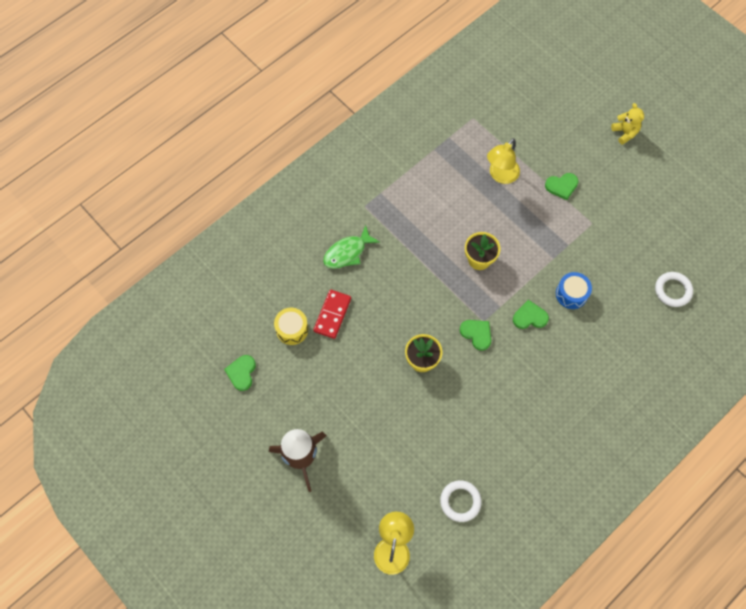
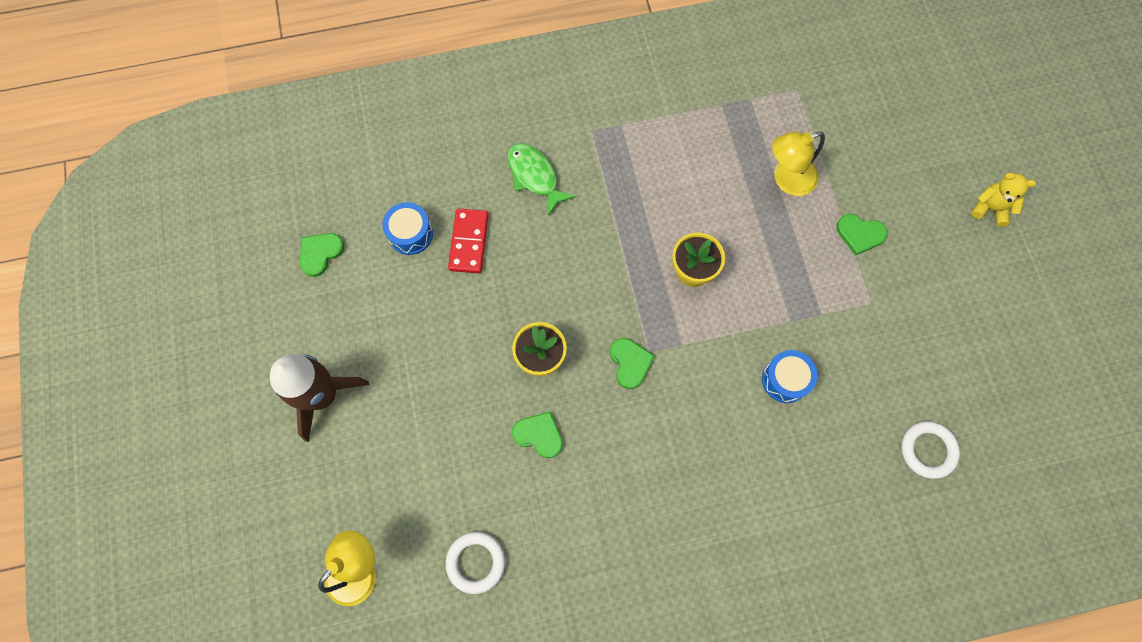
camera: 30 degrees right, 5 degrees up
(292, 329) = (410, 234): yellow drum -> blue drum
(332, 315) = (468, 242): red domino -> red domino turned 45 degrees counterclockwise
(347, 252) = (535, 176): green fish -> green fish turned 60 degrees clockwise
(530, 317) = (712, 379): green heart -> green heart (539, 435)
(625, 133) = (990, 208): yellow teddy bear -> yellow teddy bear turned 75 degrees counterclockwise

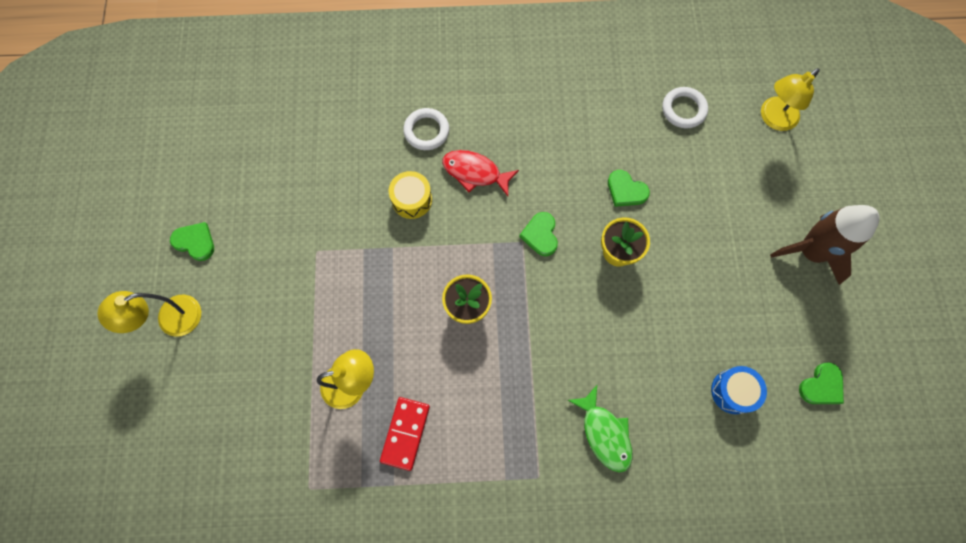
camera: 170 degrees left, 0 degrees up
(468, 242) = (676, 373): red domino -> red domino (405, 433)
(721, 426) = (475, 172): none -> red fish
(785, 379) = (412, 200): blue drum -> yellow drum
(859, 234) = (302, 316): green heart -> green heart (195, 242)
(927, 450) = (316, 129): white ring -> white ring (426, 131)
(990, 208) = (170, 320): yellow teddy bear -> yellow lamp

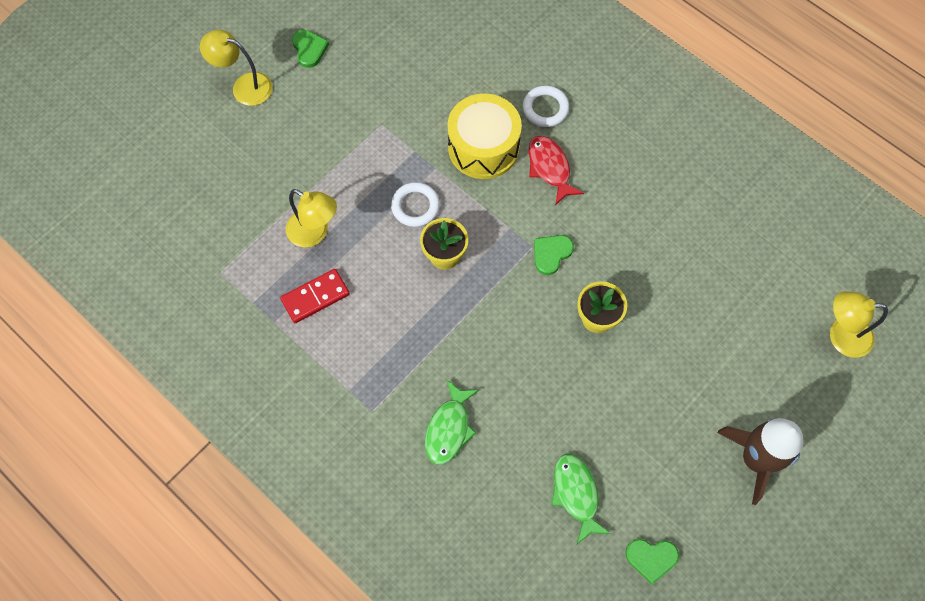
camera: 45 degrees right, 5 degrees down
(412, 200) = (483, 147): yellow drum -> yellow drum, size x1.77
(626, 190) = (653, 281): green heart -> none
(683, 110) = (769, 263): white ring -> white ring (415, 206)
(733, 391) = (576, 494): blue drum -> green fish

